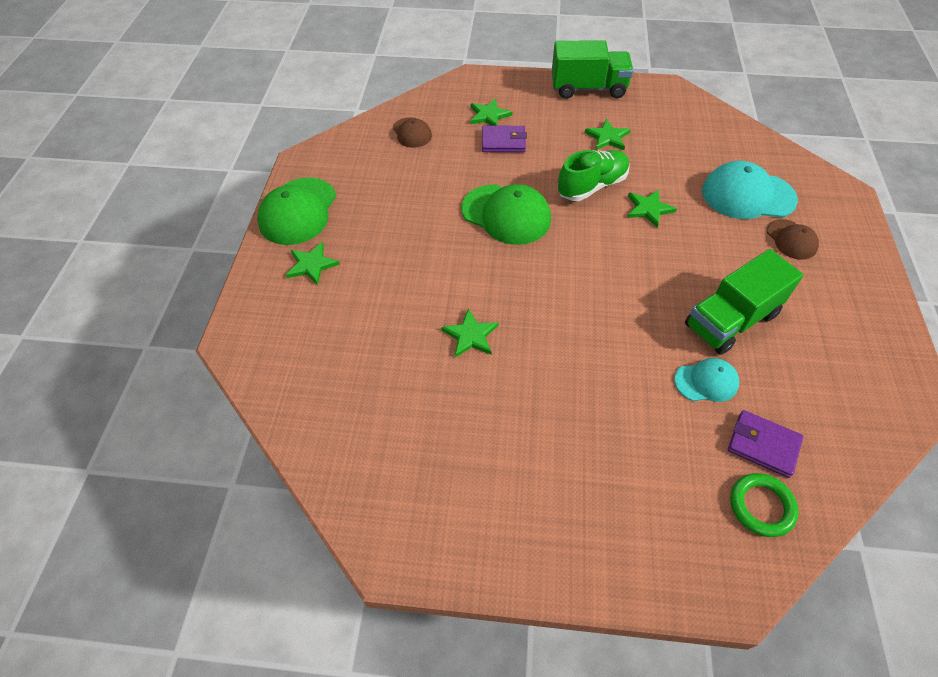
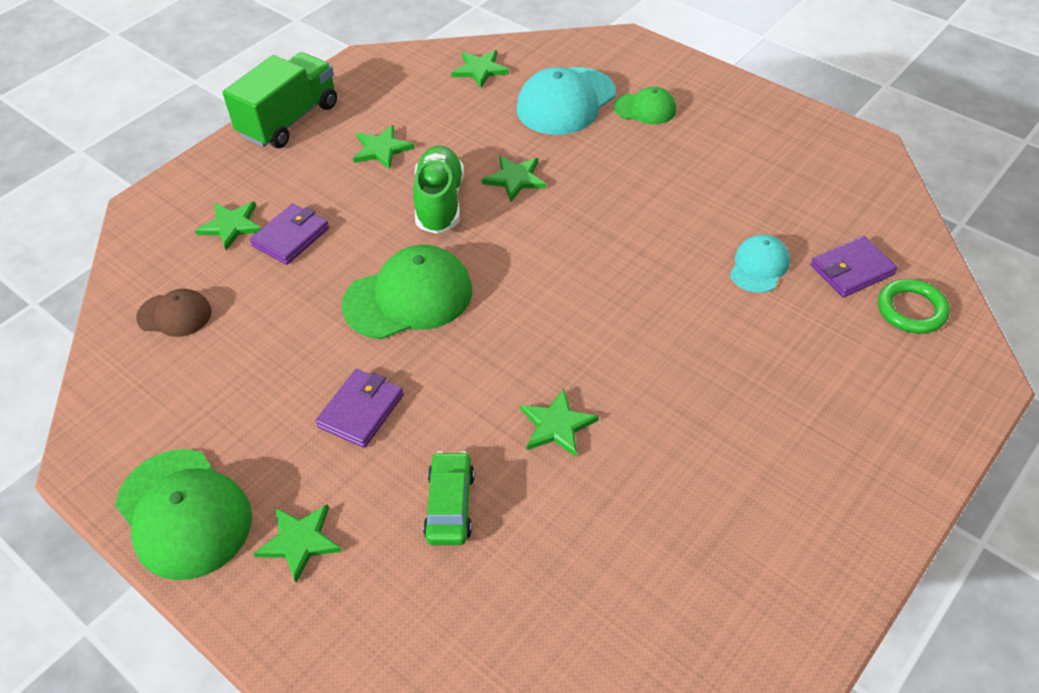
camera: 55 degrees left, 5 degrees down
(377, 315) = (450, 505): none -> green car
(410, 241) = (361, 411): none -> purple wallet
(726, 139) = (480, 70): none -> green star
(731, 320) = (703, 206): green truck -> none
(791, 239) = (645, 109): brown cap -> green cap

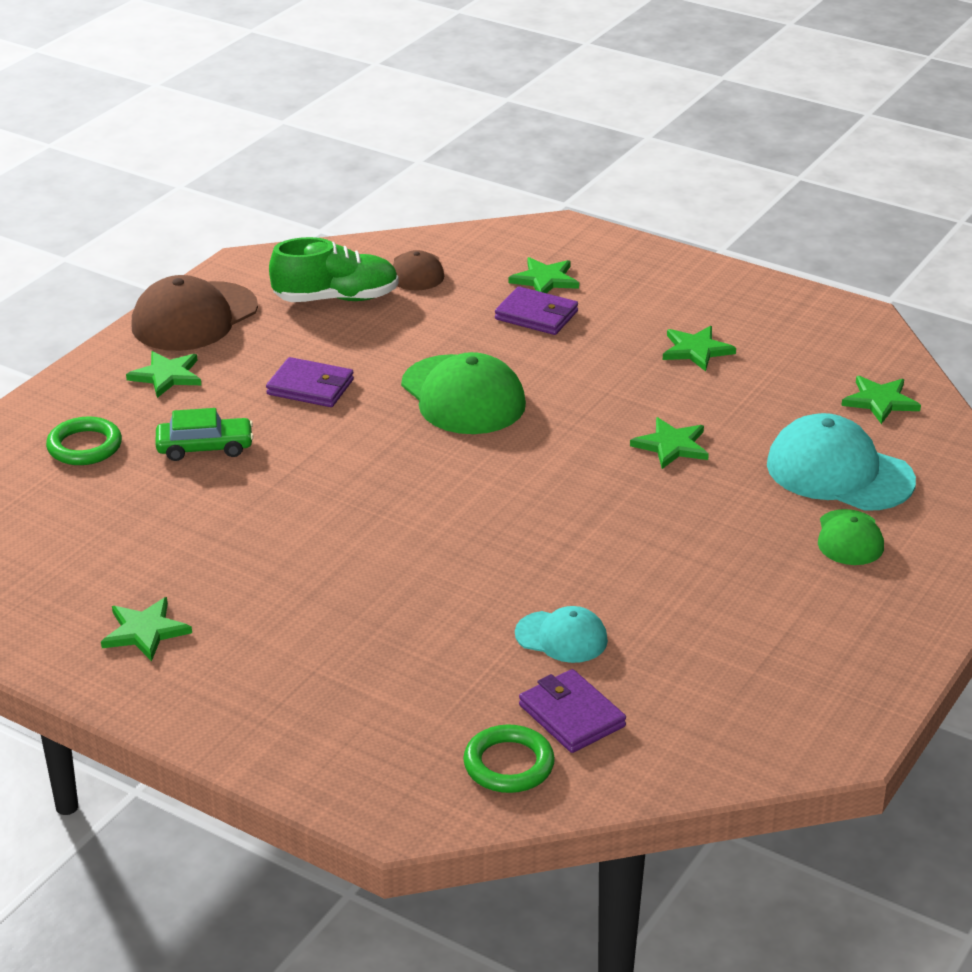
camera: 80 degrees right, 15 degrees down
(184, 513) = (194, 317): green cap -> brown cap
(289, 120) = (727, 285): green truck -> none
(423, 625) = (84, 446): none -> green ring
(440, 203) = (615, 399): green shoe -> green shoe (336, 298)
(557, 425) = (302, 501): green star -> green star (145, 631)

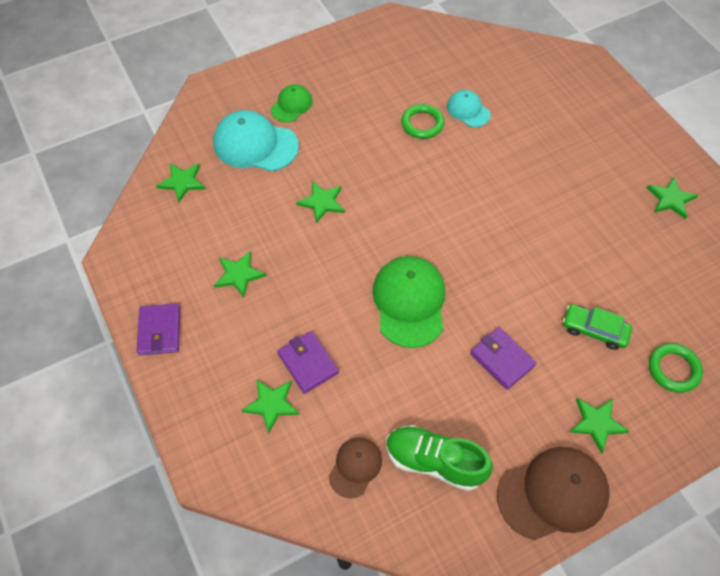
camera: 150 degrees left, 25 degrees up
(508, 764) = (530, 62): green ring -> green ring (422, 124)
(571, 716) = (490, 72): purple wallet -> purple wallet (160, 331)
(839, 472) = (255, 144): turquoise cap -> turquoise cap turned 135 degrees clockwise

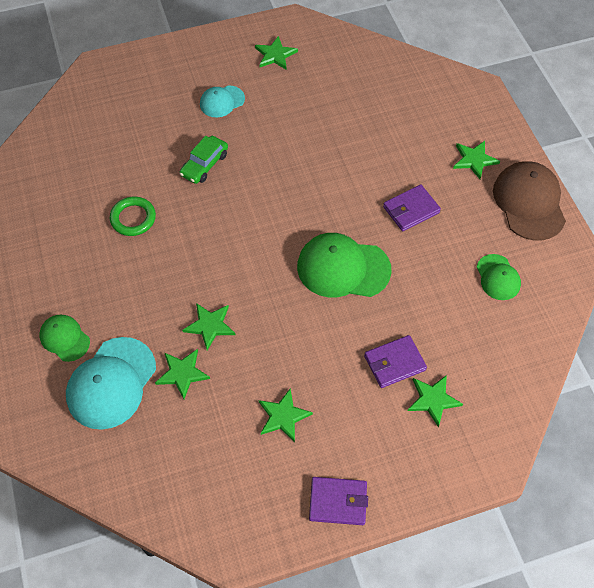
camera: 80 degrees left, 0 degrees up
(182, 182) = (144, 468): green star -> green star (182, 373)
(355, 467) = (499, 338): brown cap -> none
(434, 461) = (498, 277): green shoe -> green cap
(468, 110) = (128, 176): turquoise cap -> turquoise cap (222, 101)
(594, 330) = (392, 140): green car -> green car (204, 164)
(673, 369) = (434, 100): green ring -> none

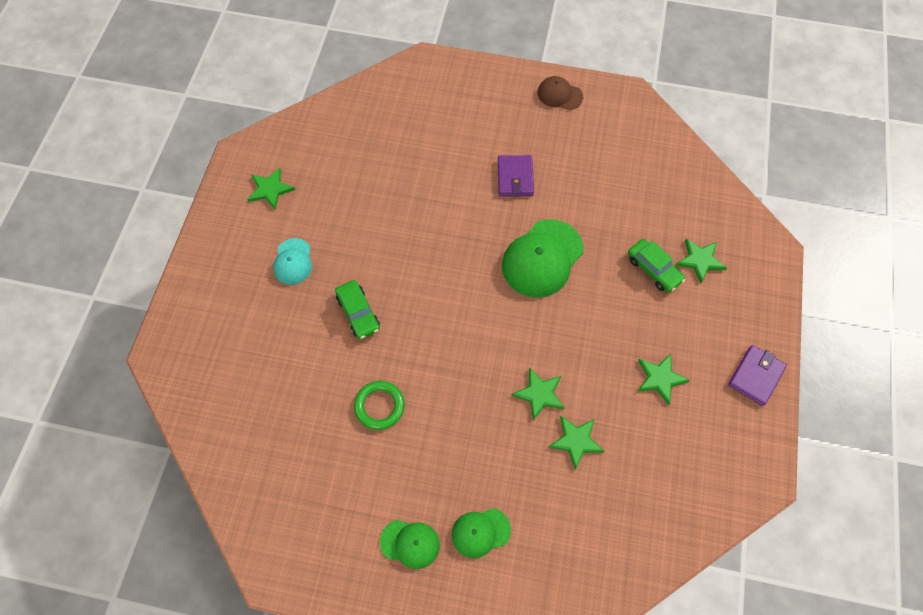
camera: 60 degrees left, 5 degrees up
(111, 383) = (553, 509): turquoise cap -> none
(394, 363) = (653, 269): purple wallet -> green car
(474, 160) = (494, 106): green star -> none
(498, 277) = (616, 155): green cap -> green cap (410, 543)
(529, 202) = (559, 95): brown cap -> brown cap, size x0.56

